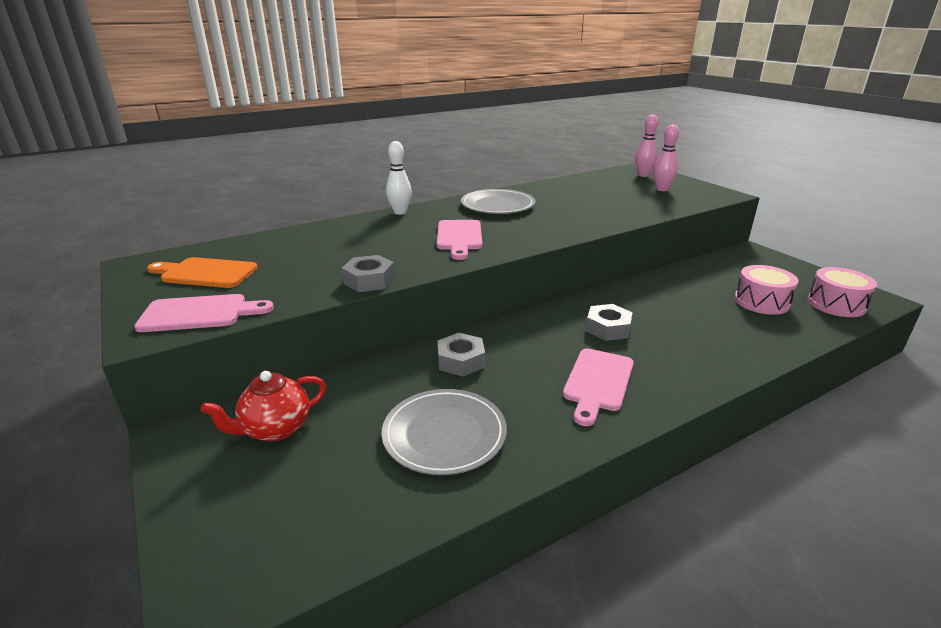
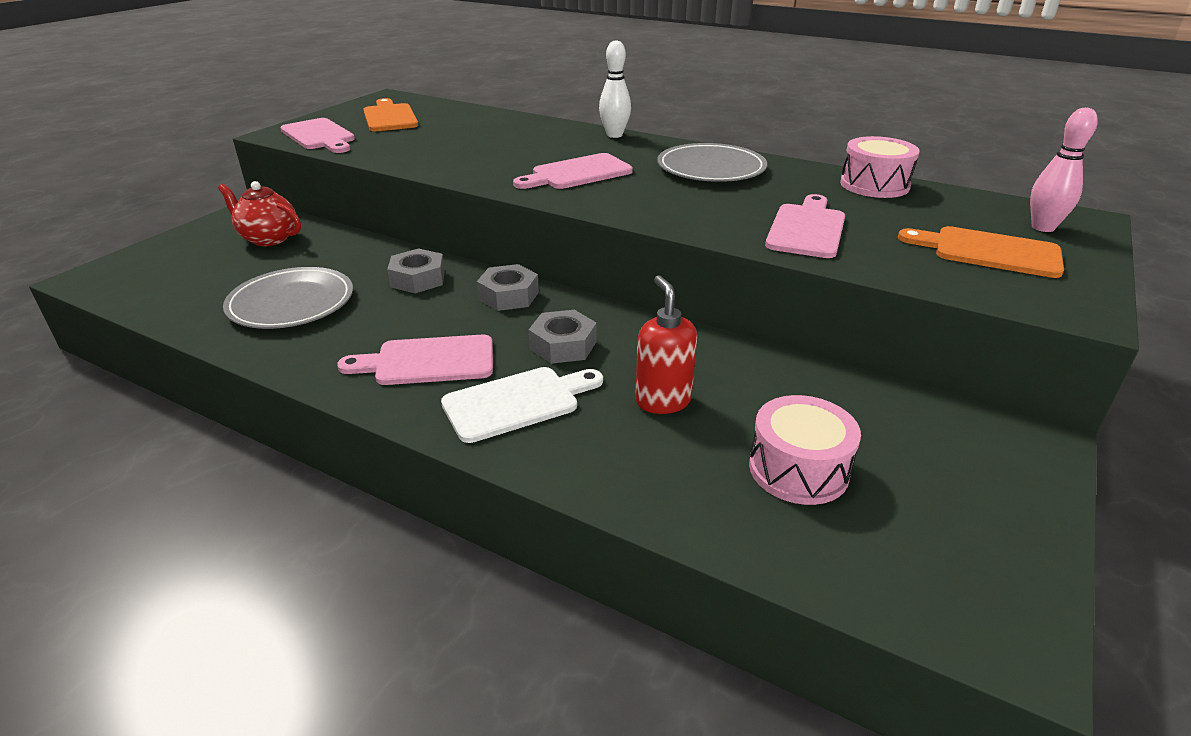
camera: 60 degrees right, 5 degrees up
(369, 280) = (425, 166): grey nut -> grey nut (508, 296)
(608, 209) = (807, 229): none -> pink cutting board
(661, 189) = (988, 252): pink bowling pin -> orange cutting board
(669, 360) = (517, 402): none -> white cutting board
(687, 316) = (662, 401): none -> red soap dispenser
(836, 304) = (900, 568): pink drum -> pink drum (874, 185)

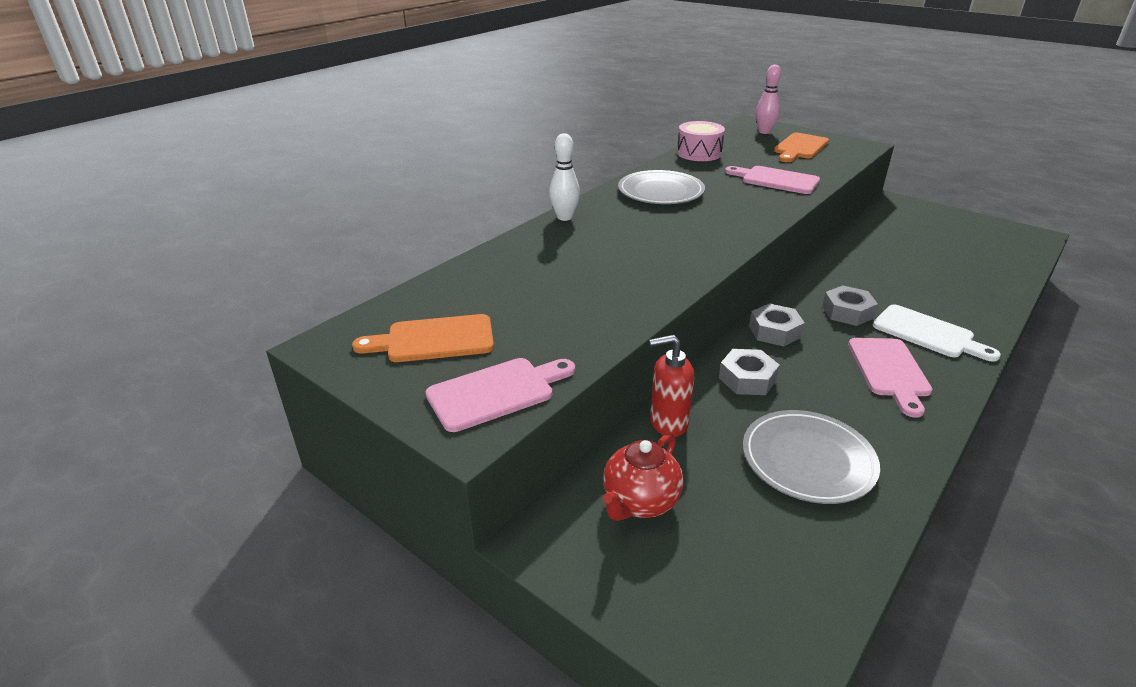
camera: 80 degrees left, 0 degrees up
(517, 402) = (927, 333): white cutting board -> white cutting board turned 150 degrees clockwise
(577, 173) = (666, 239): pink cutting board -> none
(662, 401) = (902, 284): red soap dispenser -> red soap dispenser (668, 423)
(798, 469) = (949, 256): pink drum -> none

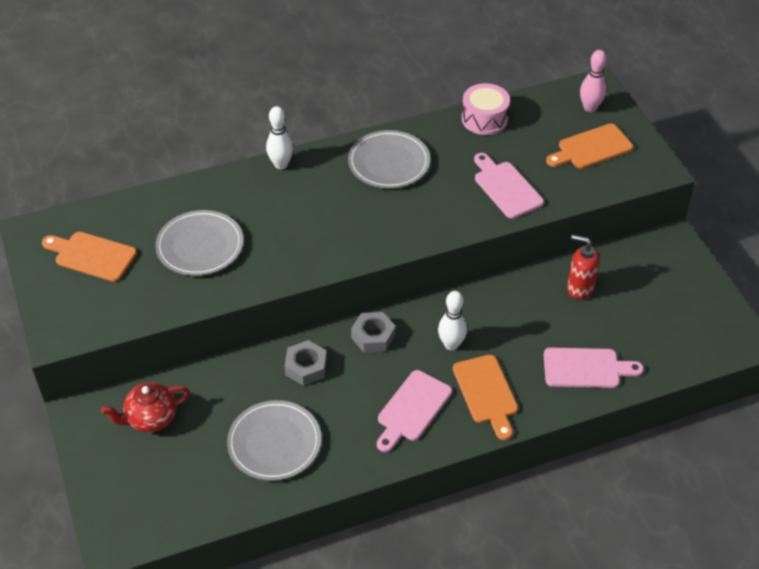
camera: 30 degrees right, 15 degrees up
(496, 392) = (93, 315): pink cutting board -> pink cutting board (586, 368)
(556, 292) = (200, 246): none -> grey plate
(668, 423) = (219, 375): red soap dispenser -> red soap dispenser (579, 288)
(847, 312) = (451, 344): grey nut -> white bowling pin
(927, 333) = (486, 393): white cutting board -> orange cutting board

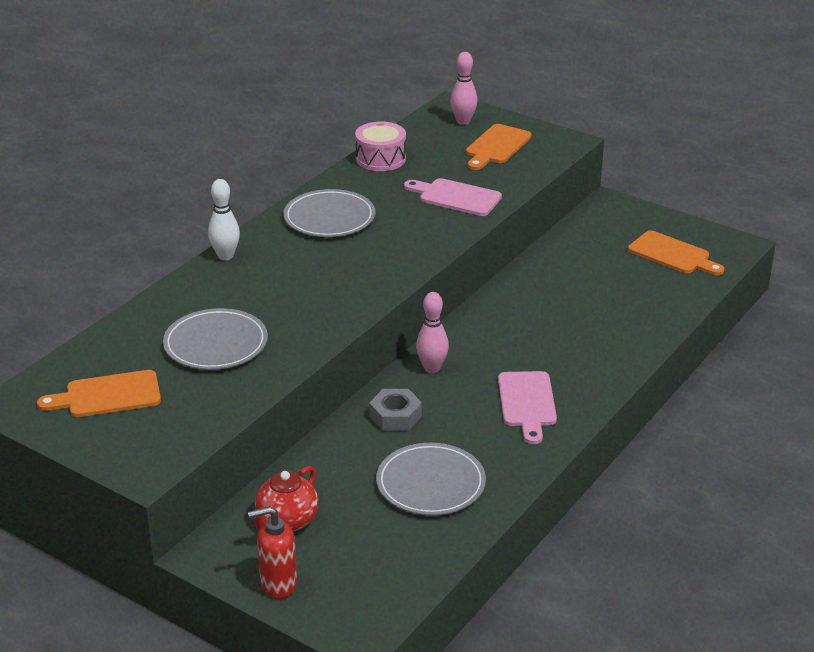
camera: 35 degrees left, 15 degrees down
(373, 336) = (432, 368): grey nut -> pink bowling pin
(451, 344) = (508, 344): white bowling pin -> none
(486, 393) = (577, 364): orange cutting board -> orange cutting board (672, 254)
(579, 288) = (571, 263): red soap dispenser -> red soap dispenser (278, 584)
(586, 368) = (638, 313): pink cutting board -> none

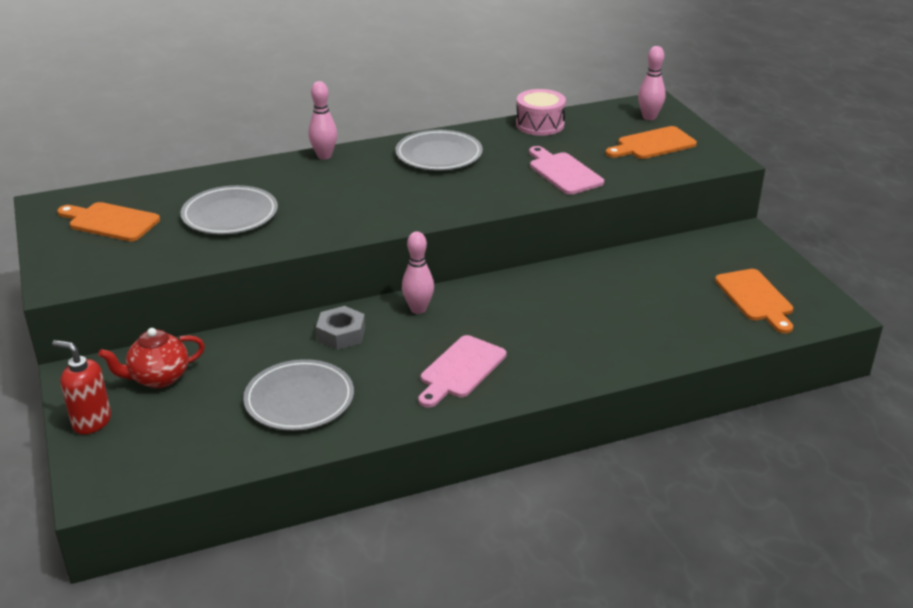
camera: 35 degrees right, 0 degrees up
(225, 256) = (324, 156): white bowling pin -> pink bowling pin

